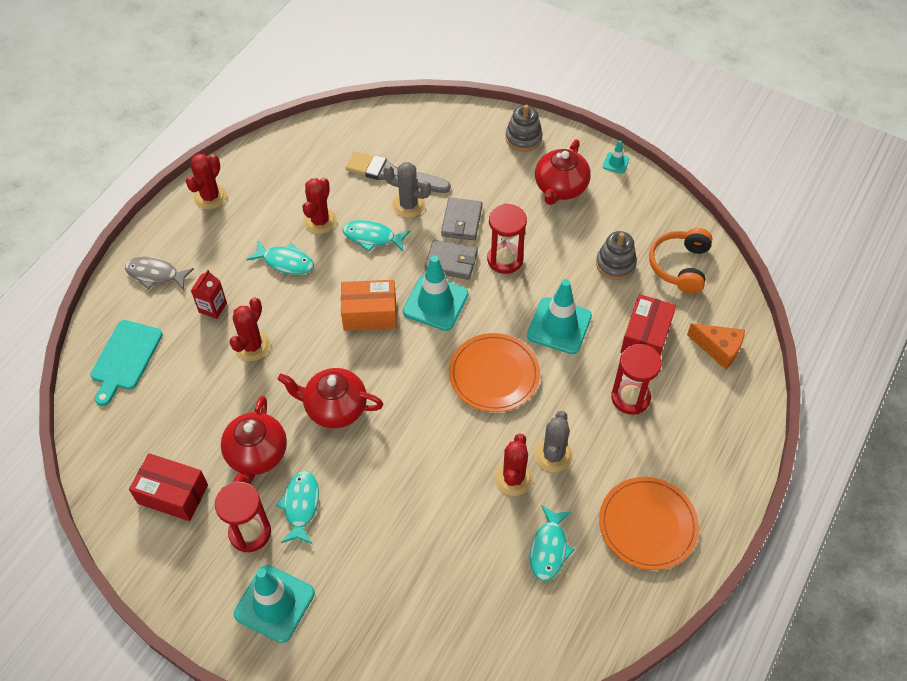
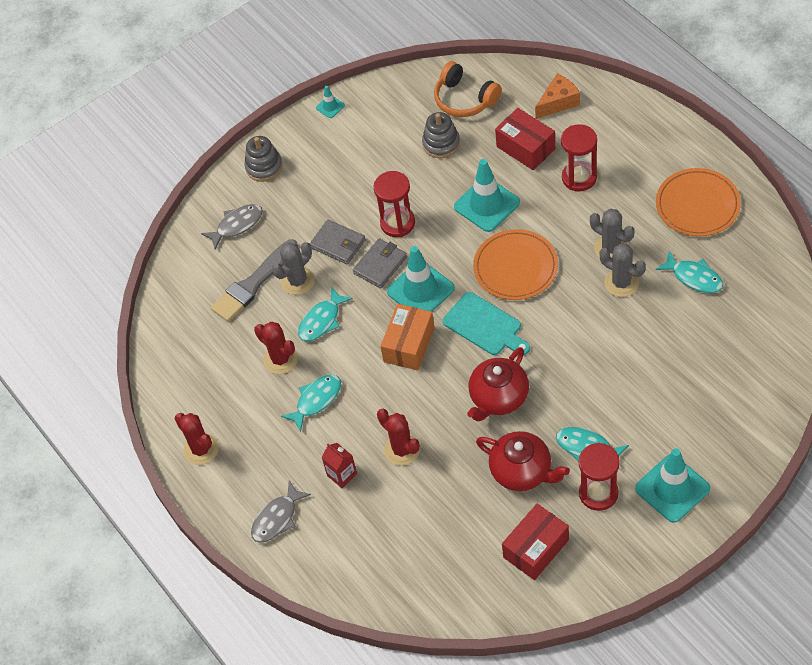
camera: 60 degrees left, 0 degrees up
(125, 358) = (367, 564): turquoise cutting board -> turquoise cutting board (485, 326)
(451, 141) = (237, 225): none -> grey fish
(513, 478) = (621, 283): red cactus -> grey cactus
(560, 188) = (337, 157): red teapot -> none

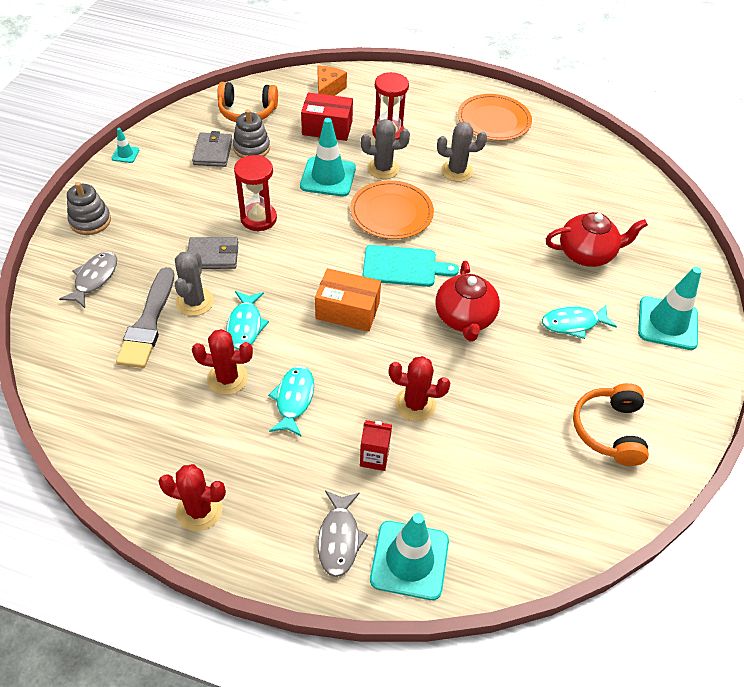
camera: 45 degrees left, 5 degrees down
(380, 265) = (268, 257): grey wallet -> grey wallet (213, 152)
(409, 345) = (347, 310): orange box -> orange box turned 60 degrees counterclockwise
(420, 290) = (322, 262): turquoise traffic cone -> turquoise traffic cone (409, 560)
(522, 471) = (538, 369): red teapot -> red teapot (587, 254)
(536, 548) = (609, 430): red box -> orange headphones
(598, 493) = (616, 356): red hourglass -> none
(621, 283) = (486, 191): grey cactus -> grey cactus (383, 169)
(694, 277) = (536, 167): turquoise fish -> none

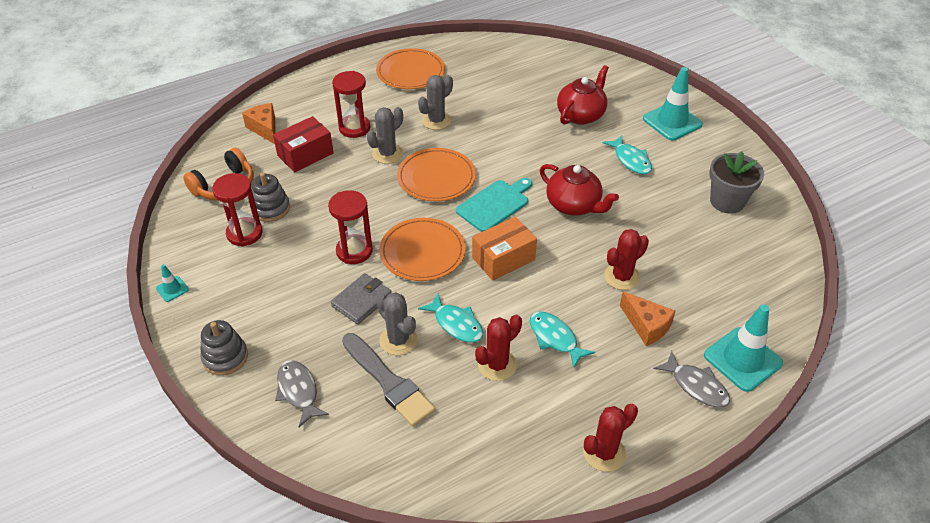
camera: 45 degrees left, 5 degrees down
(213, 152) = (244, 233): grey wallet -> red hourglass
(300, 257) = (422, 252): none -> orange plate
(328, 177) = (359, 187): turquoise traffic cone -> none
(374, 457) = (646, 326): red carton -> orange cheese
(573, 323) = (631, 160): turquoise fish -> turquoise fish turned 60 degrees counterclockwise
(609, 430) = (727, 201): orange headphones -> grey flower pot

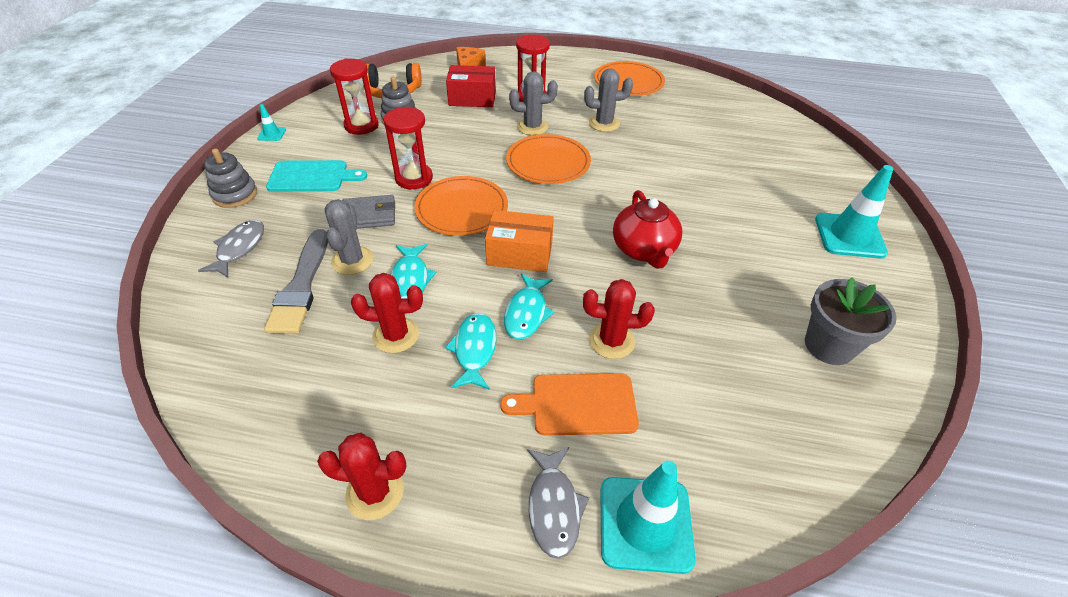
camera: 40 degrees right, 0 degrees up
(495, 204) = (570, 208): turquoise cutting board -> turquoise cutting board (312, 177)
(581, 115) = (749, 182): red teapot -> none
(631, 160) = (756, 245): turquoise fish -> turquoise fish (527, 313)
(646, 326) = (578, 404): orange cheese -> orange cutting board

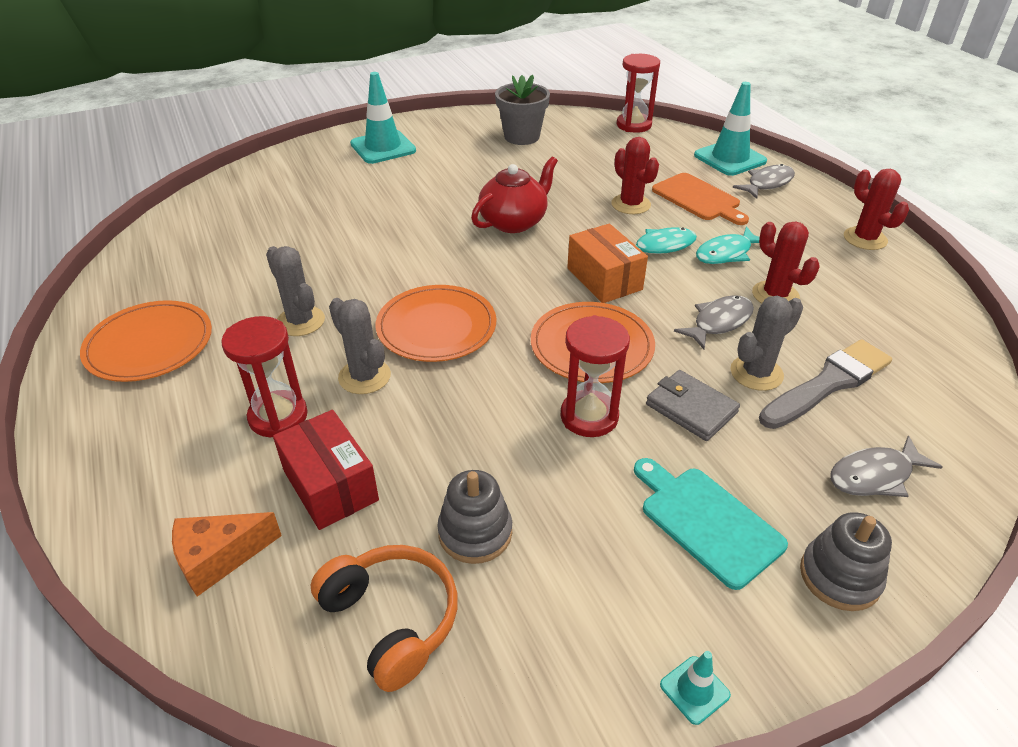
camera: 125 degrees left, 5 degrees down
(361, 126) = (540, 571): red hourglass -> red hourglass (634, 125)
(410, 279) = (719, 322): turquoise fish -> grey fish

